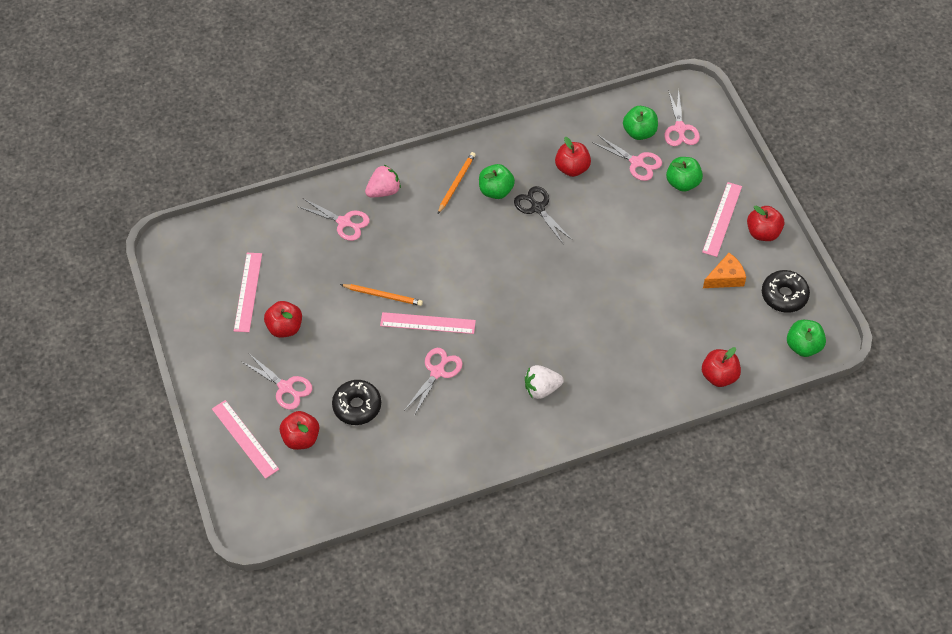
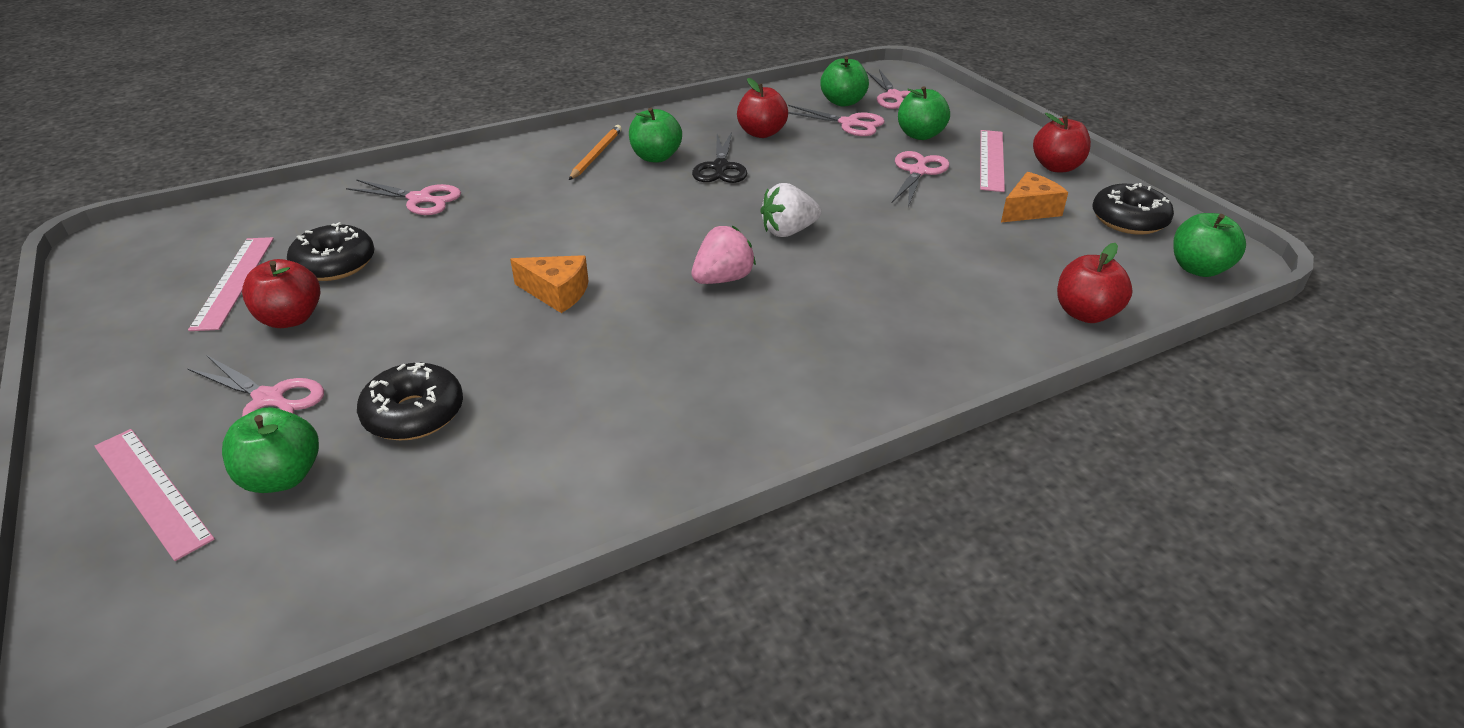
camera: 10 degrees left, 20 degrees down
(301, 282) = (335, 264): none -> black donut
(301, 438) = (282, 477): red apple -> green apple
(383, 295) = (478, 268): orange pencil -> none
(384, 191) = (486, 168): pink strawberry -> pink strawberry (723, 279)
(427, 323) = (557, 293): pink ruler -> orange cheese
(437, 372) = (577, 351): pink scissors -> pink scissors (917, 171)
(537, 208) = (720, 167): black scissors -> black scissors turned 135 degrees counterclockwise
(541, 389) = (777, 357): white strawberry -> white strawberry (788, 231)

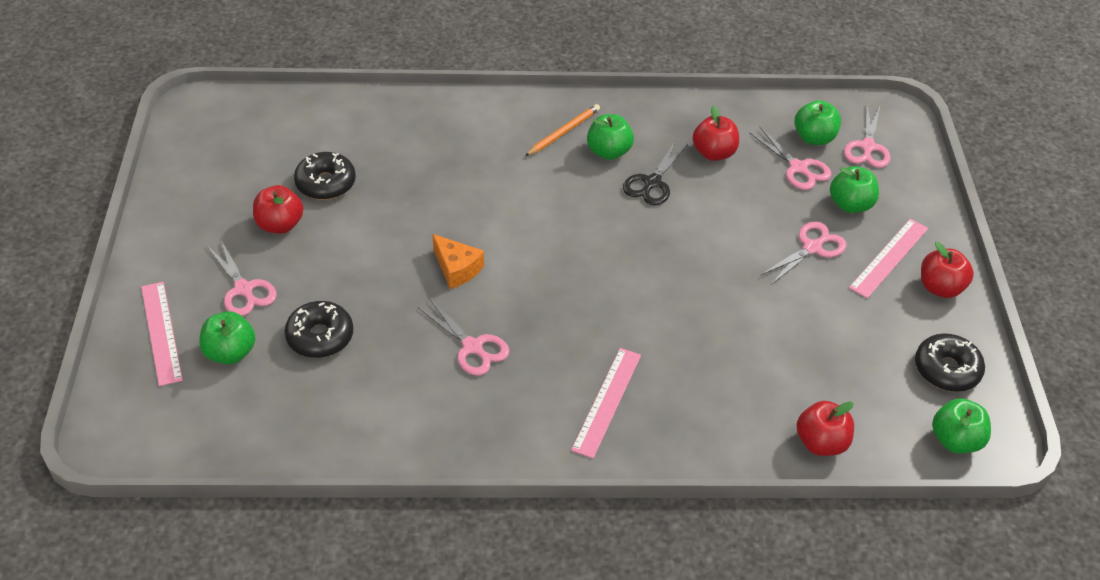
camera: 25 degrees right, 10 degrees up
(234, 281) = (258, 176): pink ruler -> pink ruler (607, 401)
(420, 199) = (410, 136): pink scissors -> pink scissors (473, 347)
(723, 279) = (577, 302): pink strawberry -> none
(788, 231) = (658, 273): white strawberry -> none
(1029, 210) = (871, 326): orange cheese -> none

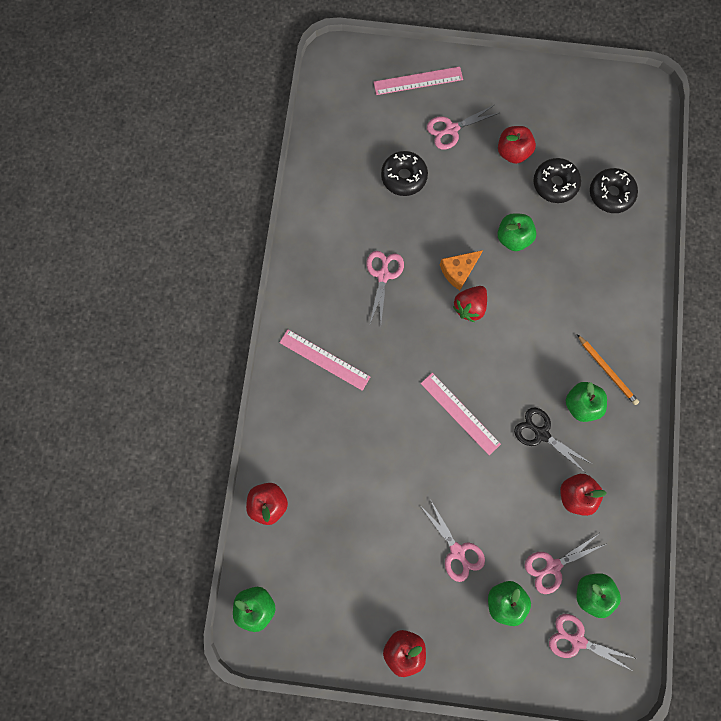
camera: 100 degrees right, 30 degrees up
(230, 353) = (396, 122): green apple -> green apple (513, 238)
(473, 347) = (383, 275): pink scissors -> pink scissors turned 135 degrees clockwise
(505, 255) = (469, 307): none -> red strawberry
(889, 258) = (440, 615): pink ruler -> pink ruler (460, 413)
(946, 369) = (320, 623): black donut -> black donut (610, 194)

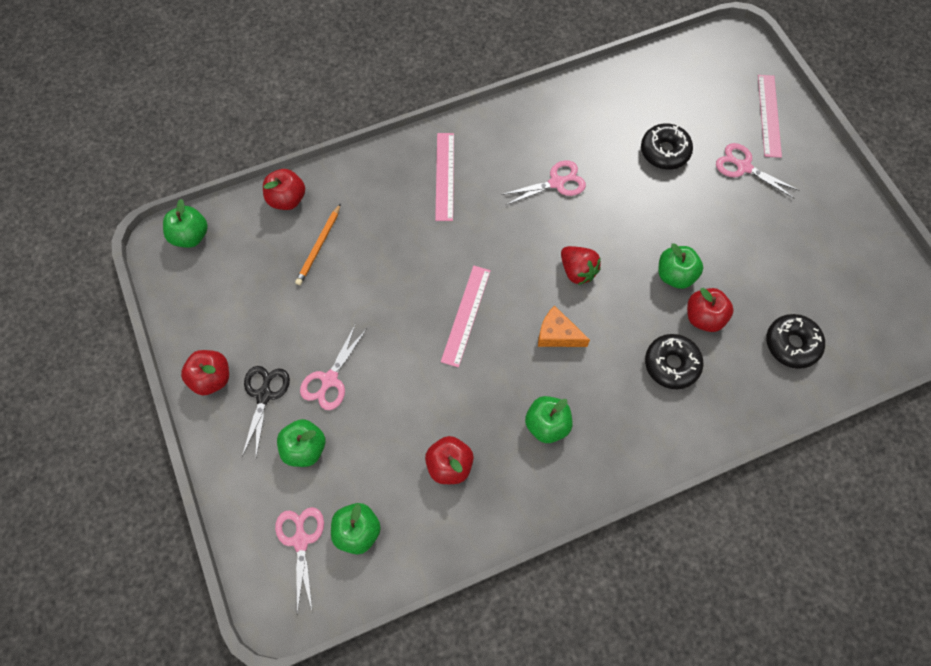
camera: 60 degrees right, 10 degrees down
(418, 81) = (769, 115): pink ruler -> pink ruler turned 45 degrees clockwise
(458, 271) = (606, 243): orange cheese -> orange cheese (557, 334)
(469, 307) = (577, 271): red strawberry -> red strawberry turned 135 degrees counterclockwise
(512, 152) = (763, 231): red apple -> red apple (703, 317)
(541, 434) = (492, 401): black scissors -> black scissors (264, 395)
(552, 566) = (363, 478): pink scissors -> none
(554, 184) = (760, 285): black donut -> black donut (671, 364)
(607, 370) = (599, 433): orange pencil -> orange pencil (319, 246)

